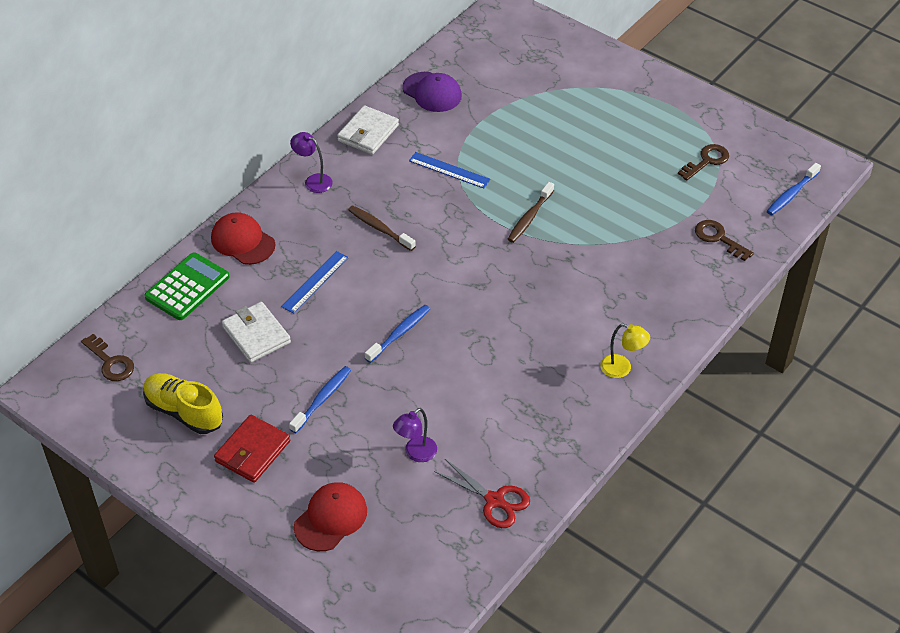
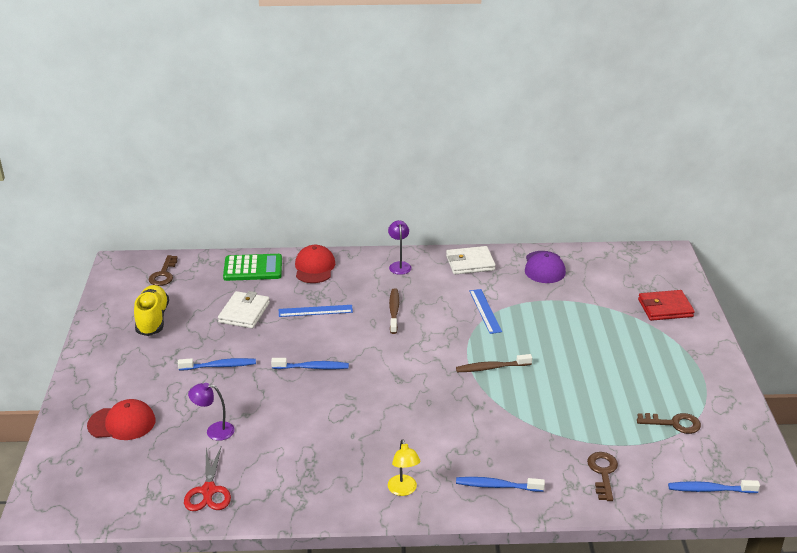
camera: 50 degrees right, 15 degrees down
(252, 451) = (147, 362): red wallet -> red wallet (665, 308)
(672, 309) = (496, 486): none -> blue toothbrush

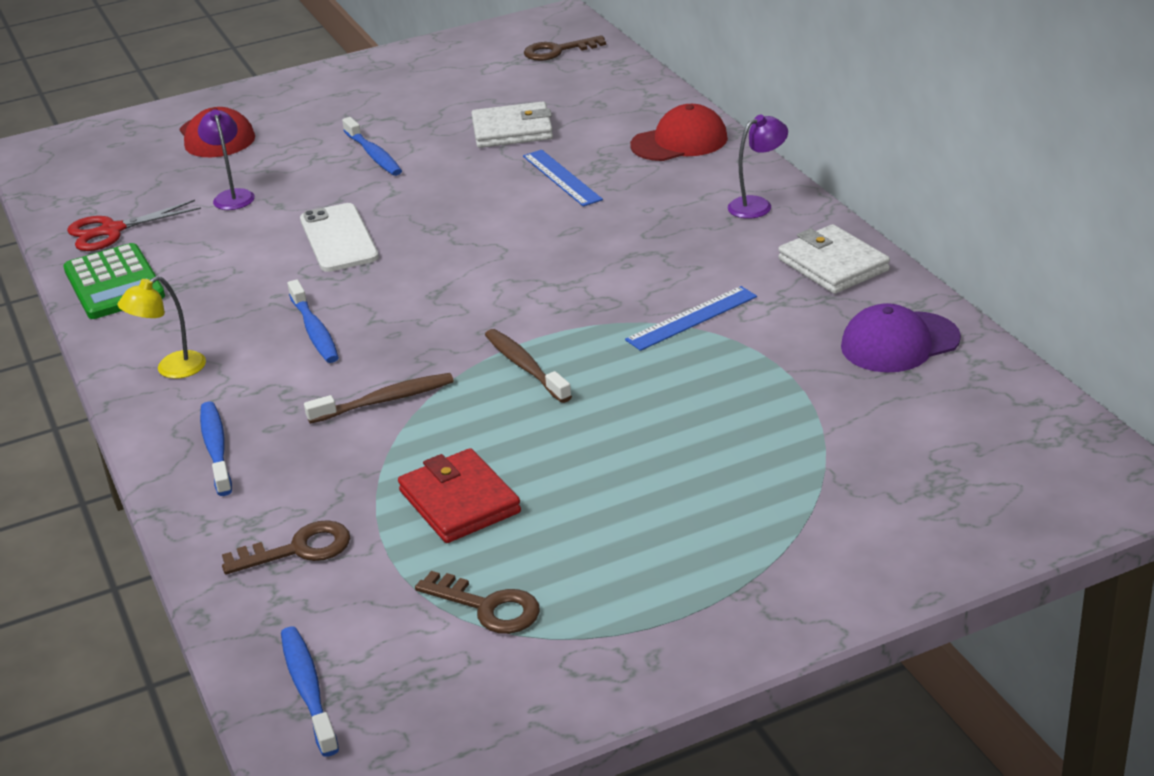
camera: 70 degrees right, 0 degrees up
(152, 319) = (445, 80): yellow shoe -> none
(253, 268) = (631, 100): green calculator -> green calculator (114, 283)
(309, 399) = (339, 238): none -> white phone
(312, 367) = (416, 218): blue toothbrush -> blue toothbrush (314, 331)
(394, 311) = (617, 238): brown toothbrush -> brown toothbrush (385, 400)
(665, 308) = (891, 520): red wallet -> red wallet (459, 502)
(674, 423) = (488, 607): brown key -> brown key turned 45 degrees counterclockwise

